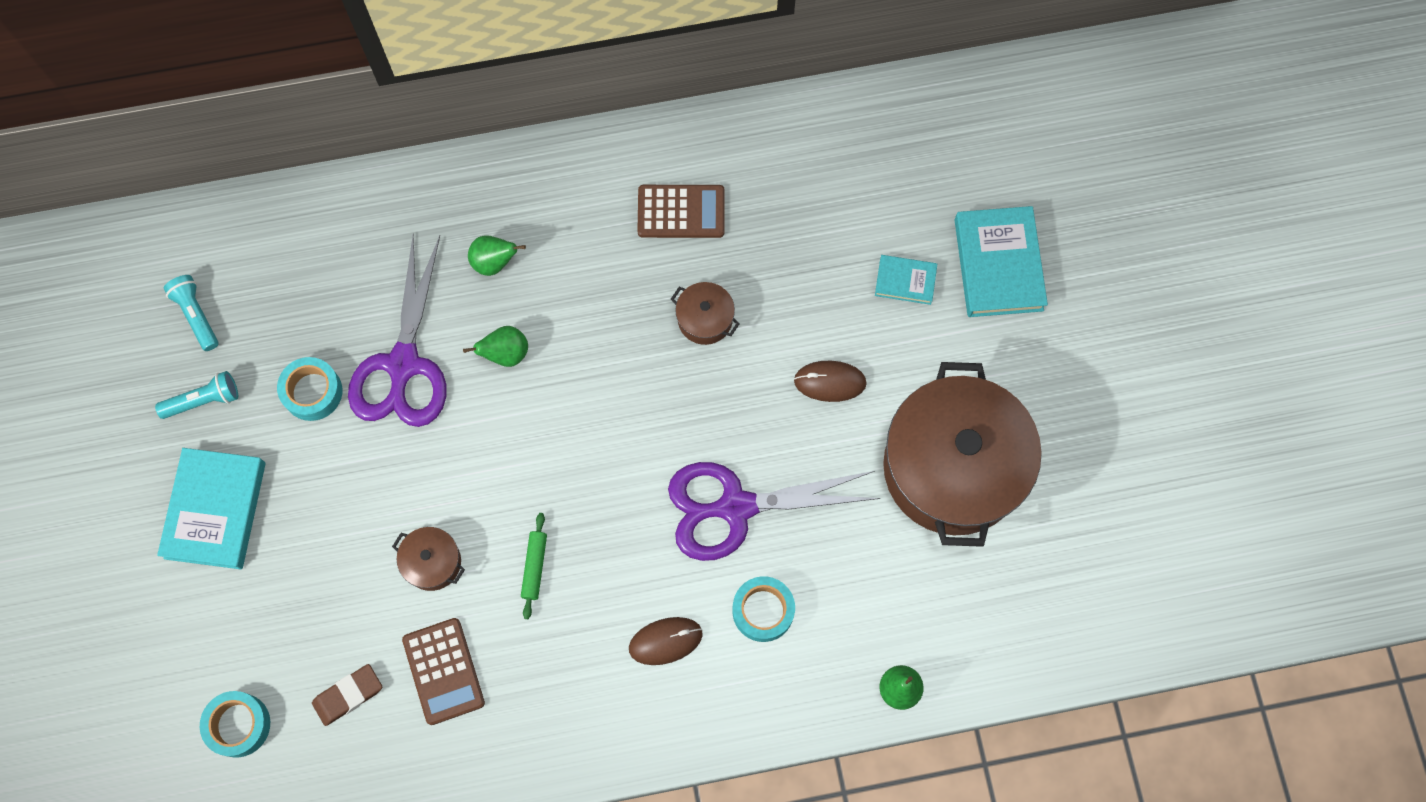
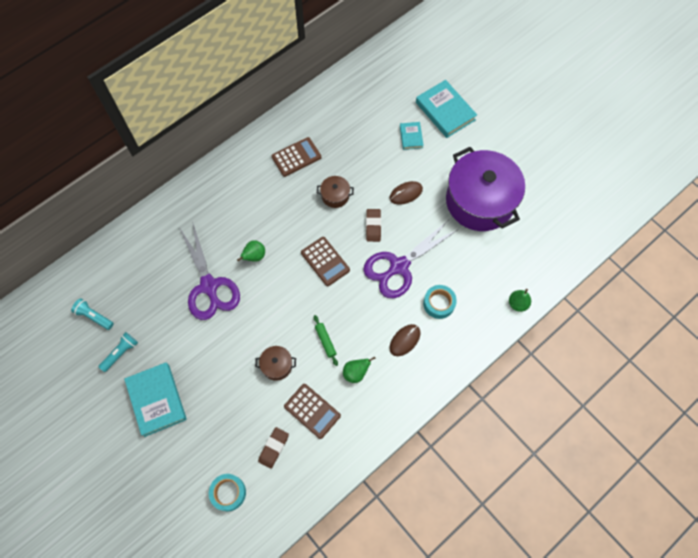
camera: 30 degrees left, 5 degrees down
(312, 392) = (172, 321): turquoise tape -> none
(494, 262) = (224, 220): green pear -> green pear (356, 373)
(617, 428) = (325, 261): none -> brown calculator
(736, 410) = (373, 226): none -> brown eraser
(905, 281) = (411, 137): turquoise book -> turquoise book turned 75 degrees counterclockwise
(953, 468) = (480, 201): brown pot -> purple pot

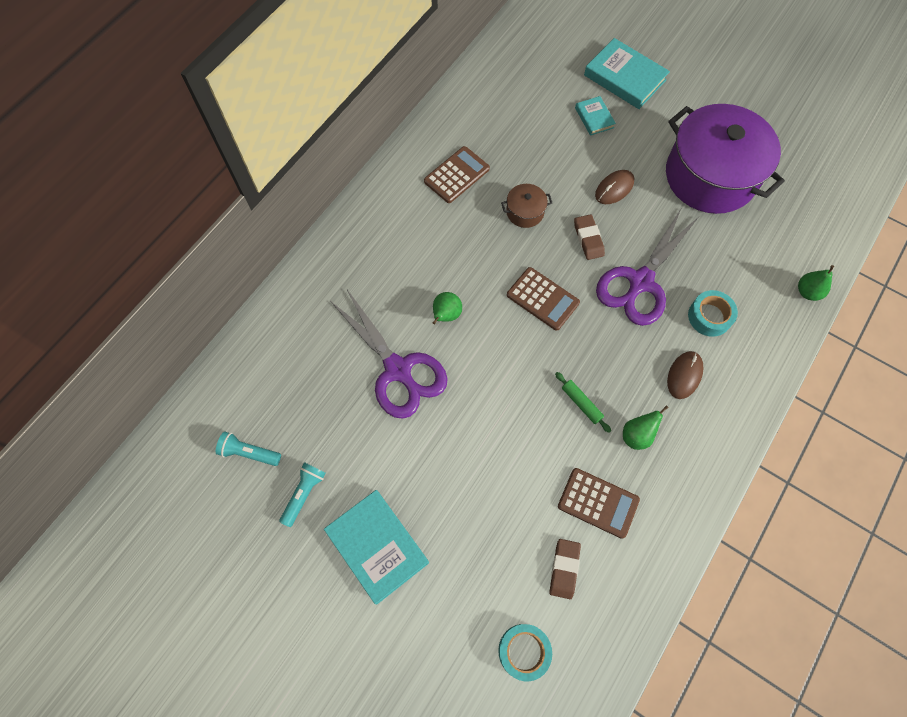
camera: 15 degrees left, 0 degrees up
(277, 365) = (528, 453): brown pot -> none

